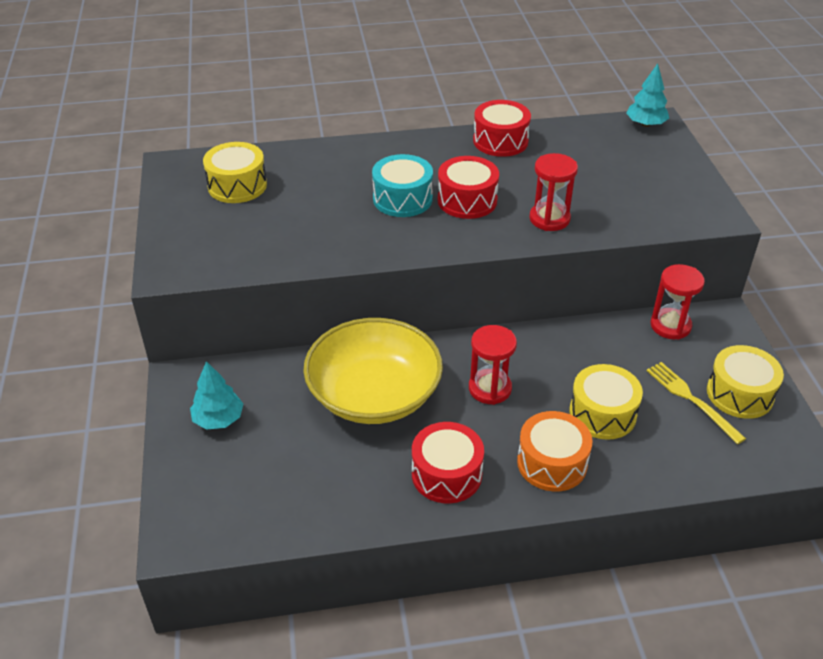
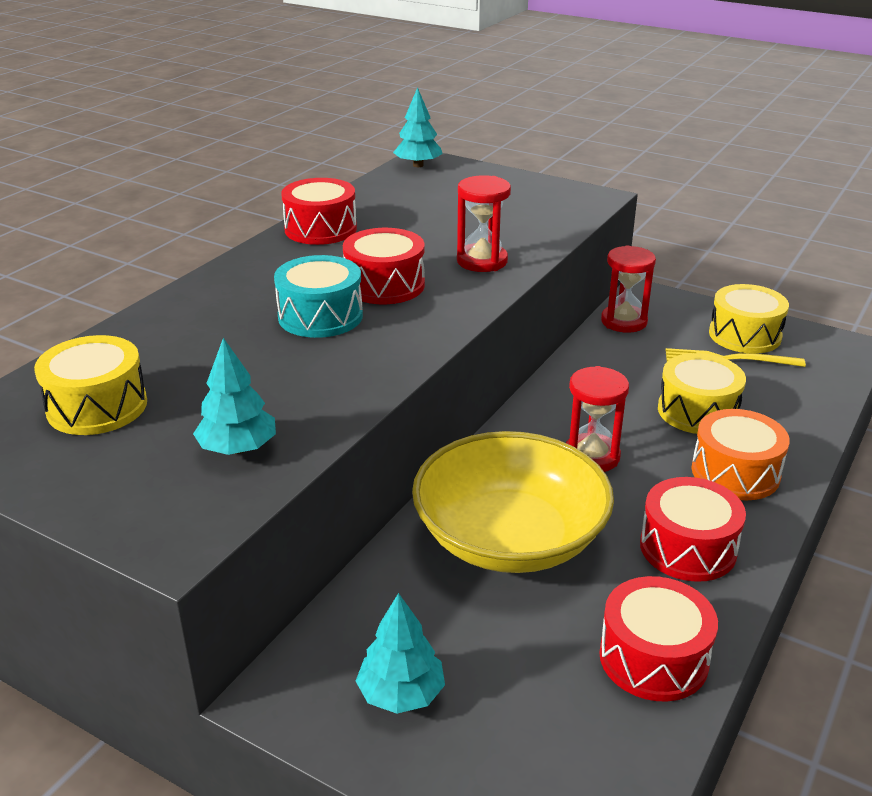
camera: 50 degrees left, 10 degrees down
(251, 247) = (238, 449): none -> turquoise tree
(334, 502) = (653, 658): none -> red drum

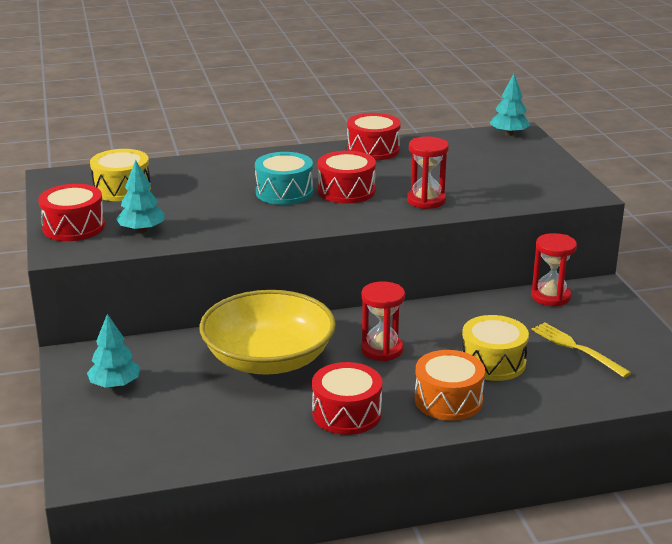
camera: 45 degrees right, 5 degrees down
(653, 658) = (238, 440): red drum -> red drum (74, 227)
(744, 335) = (622, 342): yellow drum -> none

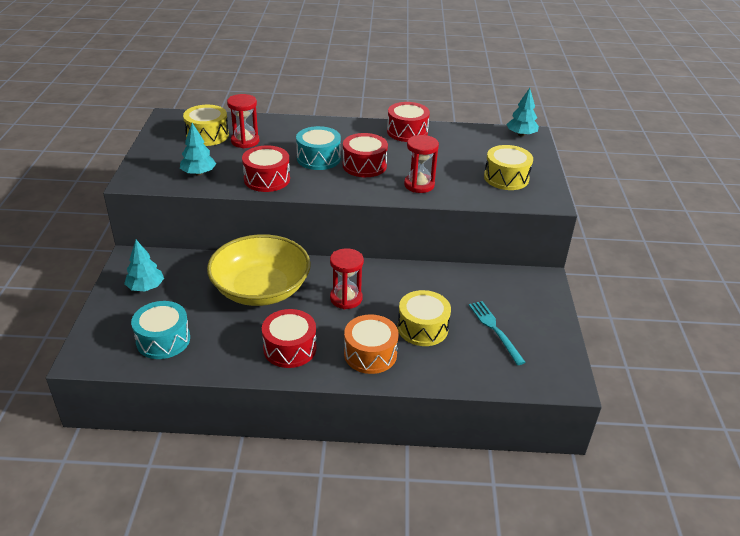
camera: 15 degrees right, 10 degrees up
(74, 227) = (155, 162): red drum -> red drum (267, 179)
(178, 436) = (163, 340): none -> turquoise drum
(521, 178) = (506, 178): none -> yellow drum
(550, 297) = (500, 278): red hourglass -> red hourglass (245, 141)
(577, 348) = (495, 330): yellow fork -> turquoise fork

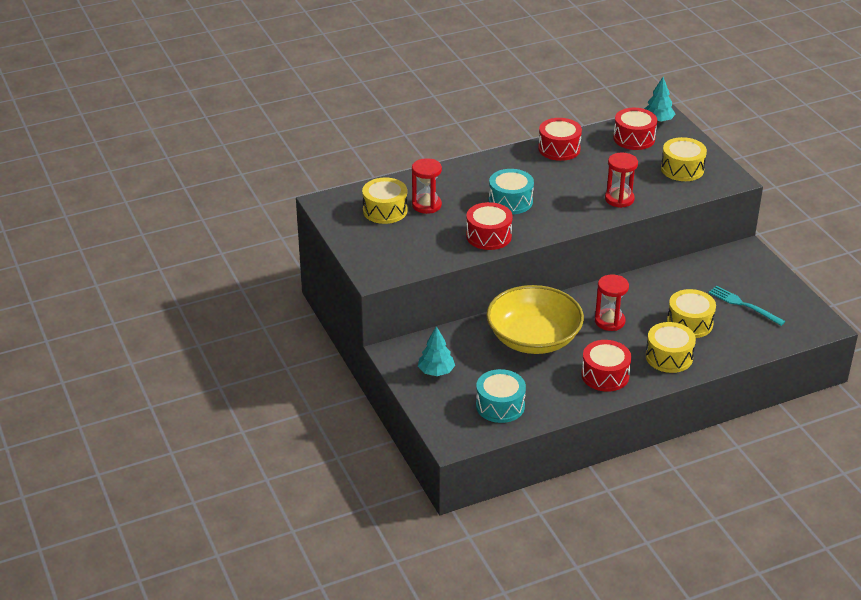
camera: 25 degrees left, 0 degrees up
(198, 173) = (423, 250): turquoise tree -> none
(364, 165) = (556, 195): red drum -> red drum (634, 138)
(370, 354) = (669, 357): orange drum -> yellow drum

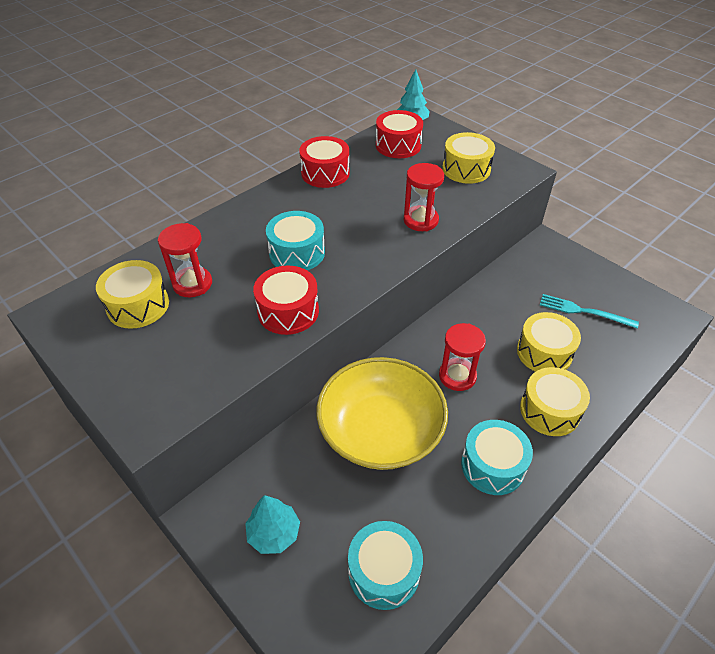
camera: 20 degrees left, 10 degrees up
(605, 375) = (492, 465): red drum -> turquoise drum

